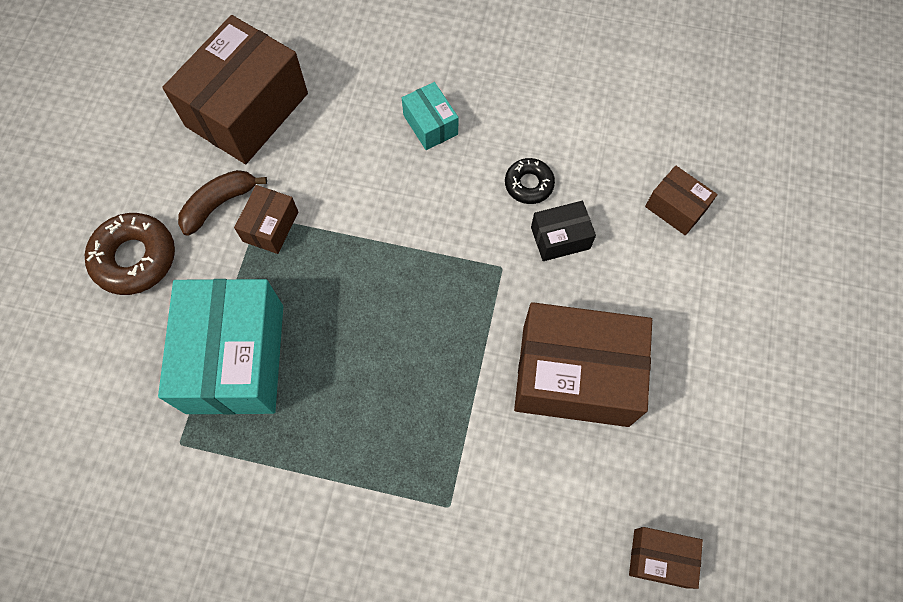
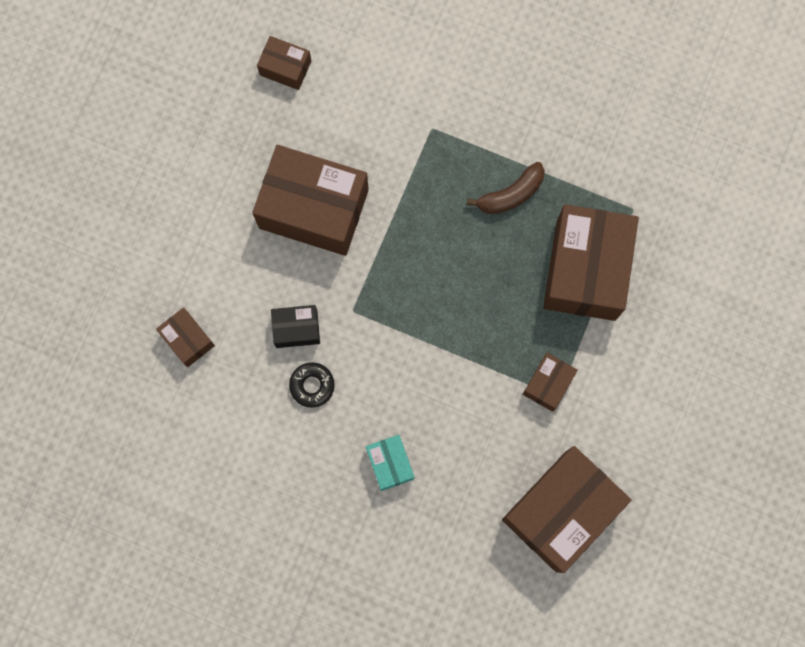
camera: 170 degrees left, 10 degrees up
(135, 258) = (668, 374): brown donut -> none
(219, 204) = (592, 414): brown banana -> brown banana (510, 194)
(235, 358) = (586, 270): turquoise box -> brown box

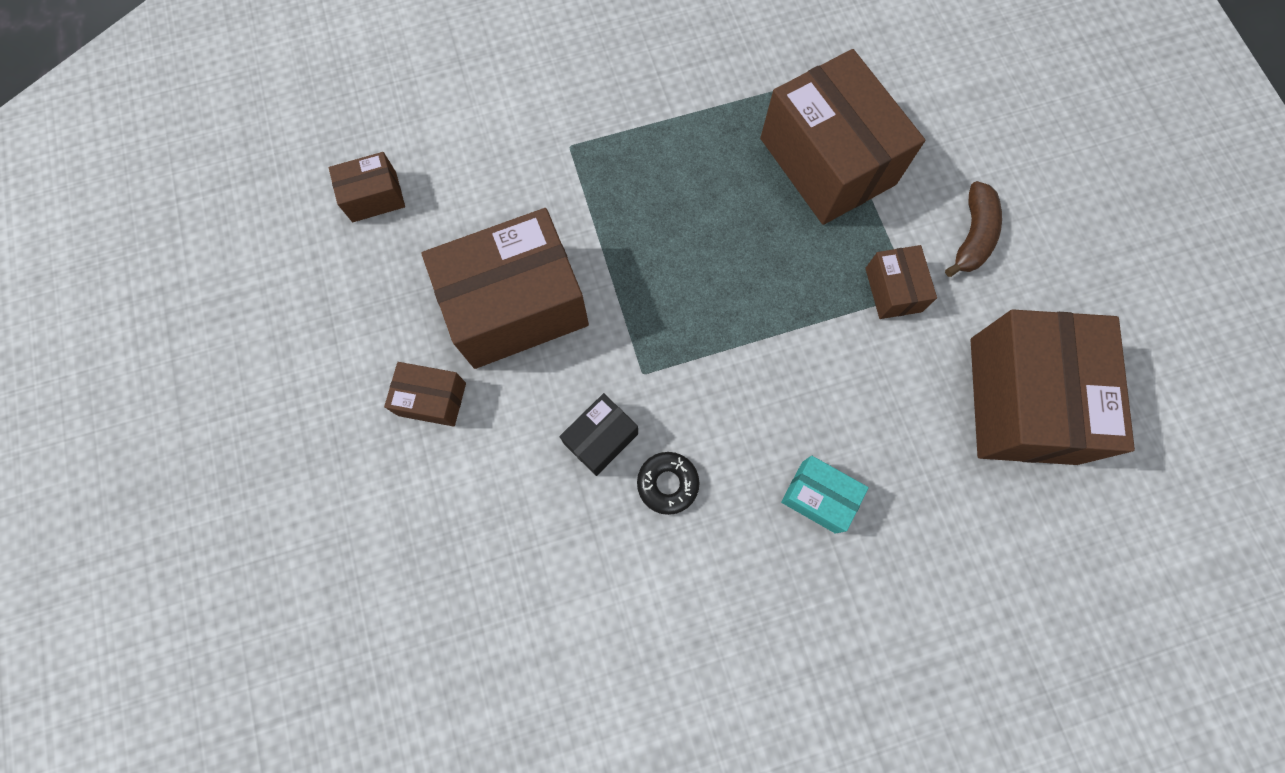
camera: 40 degrees left, 5 degrees down
(187, 339) = (492, 547): brown box -> brown box (432, 399)
(510, 194) = (697, 148): brown banana -> brown banana (972, 236)

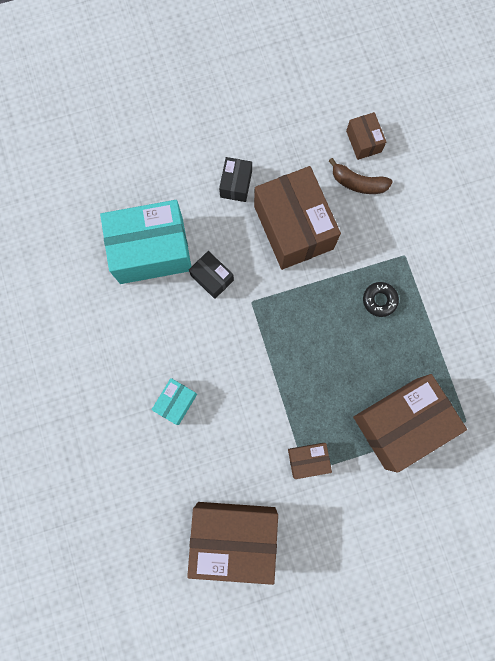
camera: 90 degrees right, 5 degrees up
(432, 399) = (236, 184): brown box -> black box
(548, 548) = (151, 250): none -> turquoise box
(667, 484) = (185, 315): black donut -> black donut (379, 300)
(972, 236) = (348, 518): brown banana -> brown banana (358, 183)

